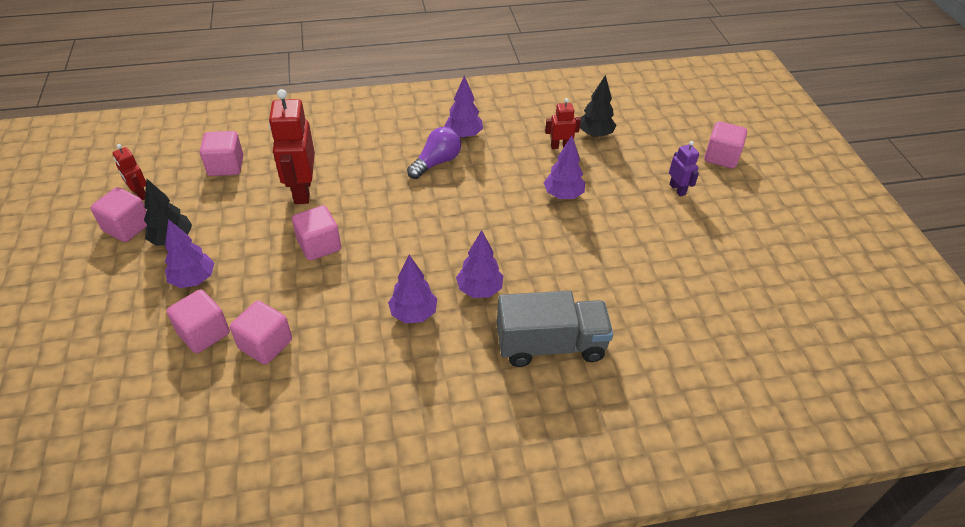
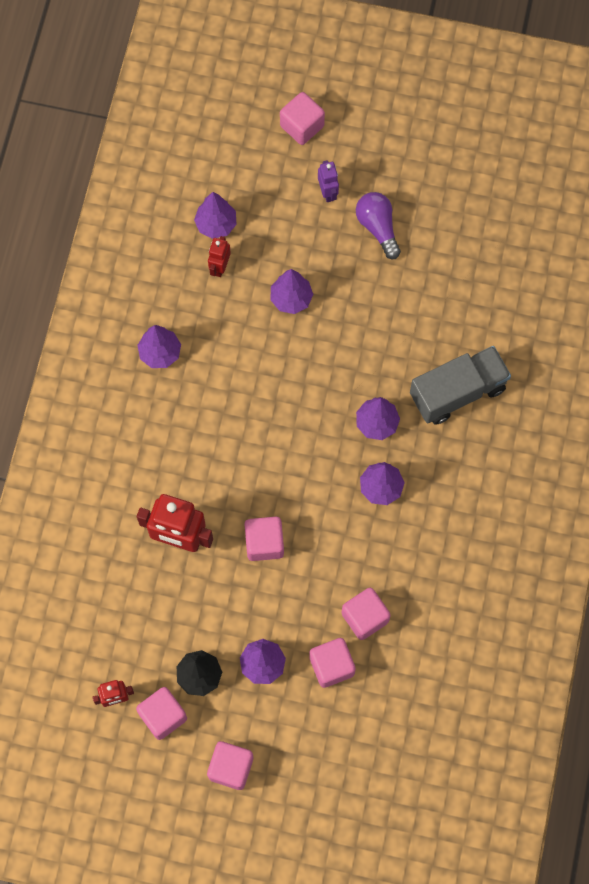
camera: 65 degrees left, 25 degrees up
(226, 166) = (106, 605): pink cube -> pink cube (231, 767)
(436, 162) = (192, 396): purple light bulb -> purple light bulb (378, 227)
(550, 345) = (458, 392): grey truck -> grey truck turned 45 degrees clockwise
(595, 134) = (216, 224): black tree -> purple tree
(677, 189) = (328, 192): purple robot -> purple robot turned 75 degrees clockwise

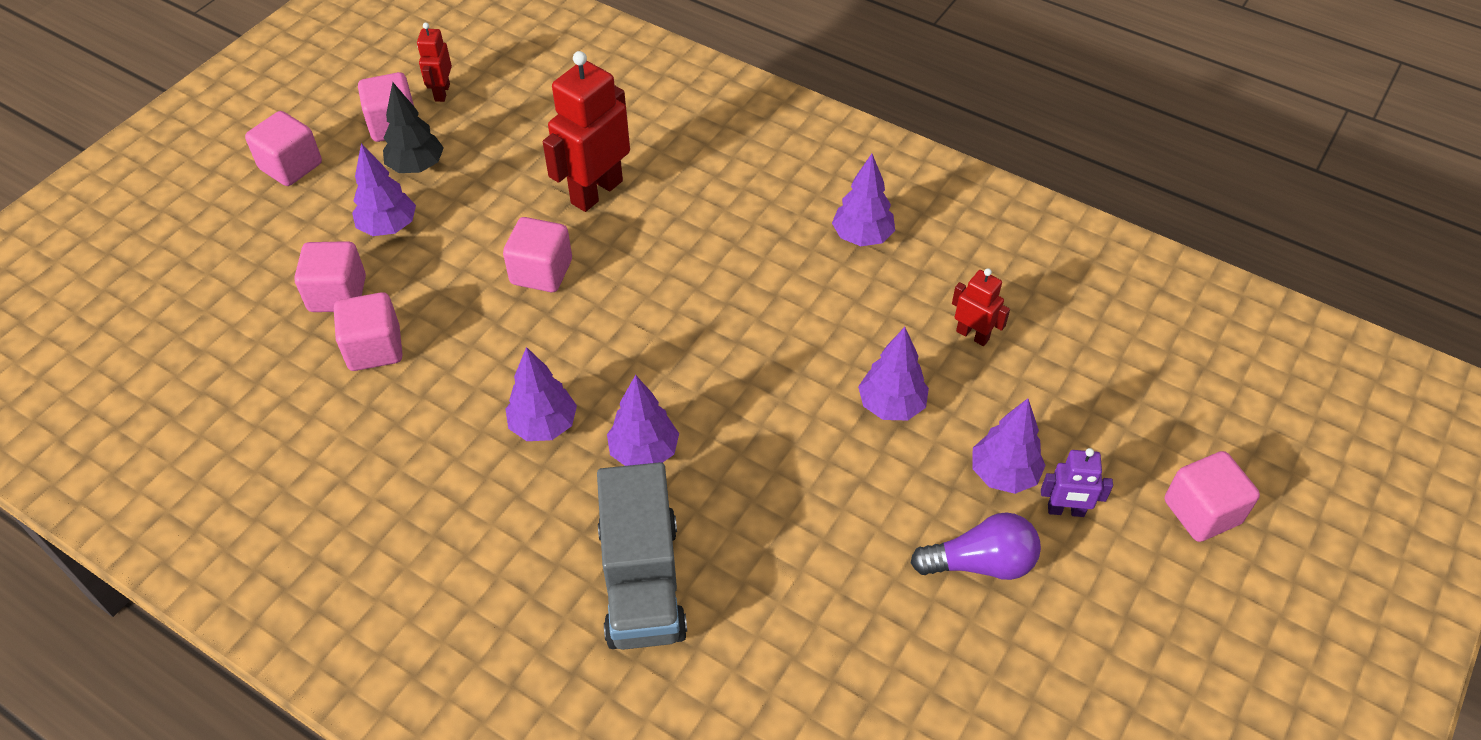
camera: 110 degrees right, 20 degrees down
(216, 224) = (1045, 349): purple tree -> purple tree (1003, 474)

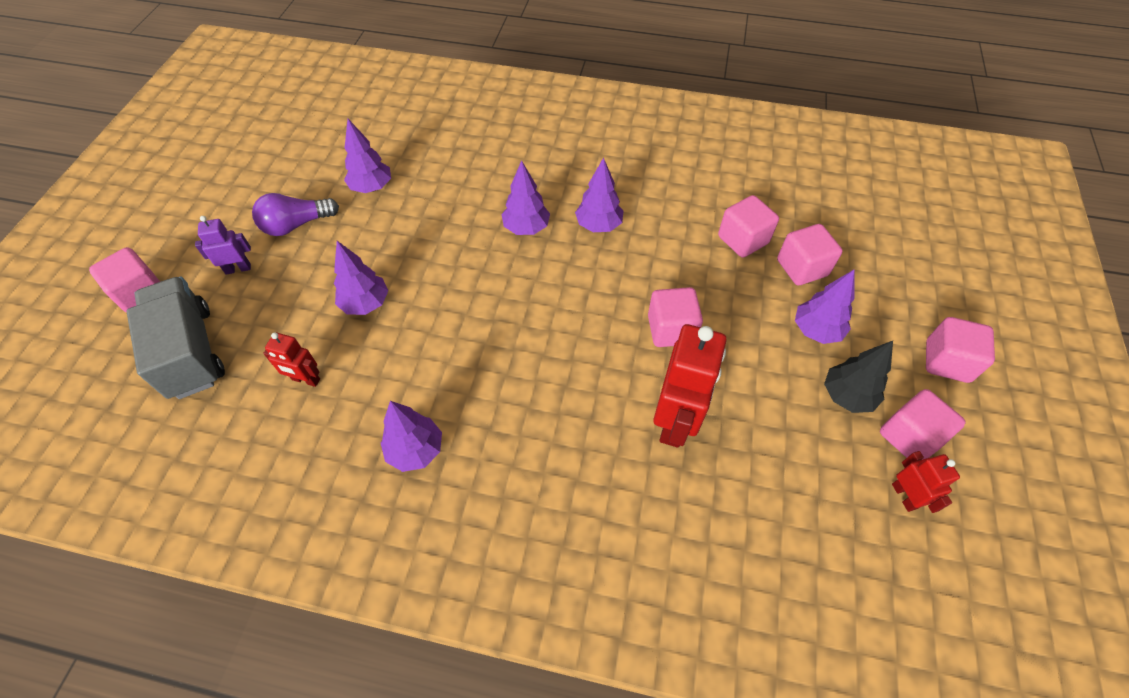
camera: 160 degrees right, 5 degrees up
(642, 581) = (496, 166): grey truck -> grey truck (191, 352)
(1003, 474) = (281, 279): purple tree -> purple tree (372, 187)

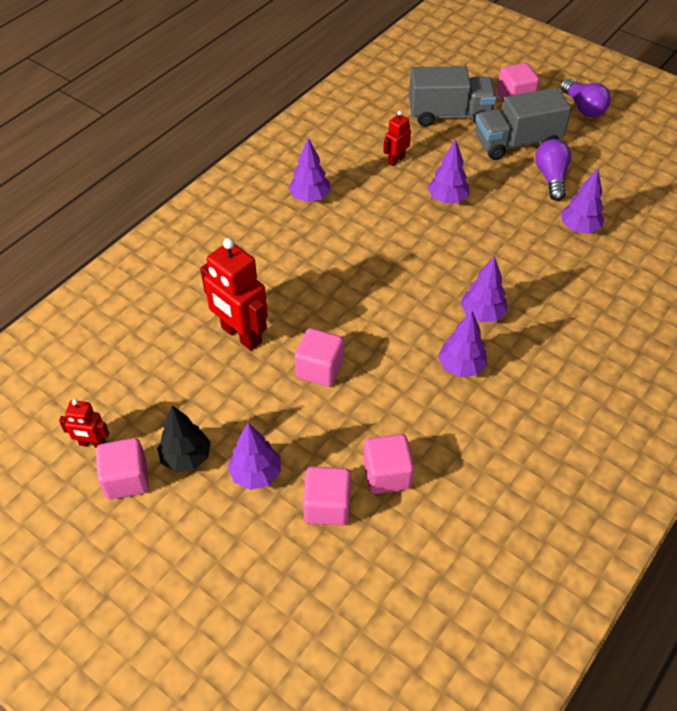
camera: 115 degrees right, 5 degrees down
(153, 226) = (583, 108): none -> purple light bulb
(238, 269) = (517, 143): purple robot -> grey truck
(947, 361) = (162, 561): pink cube -> none

